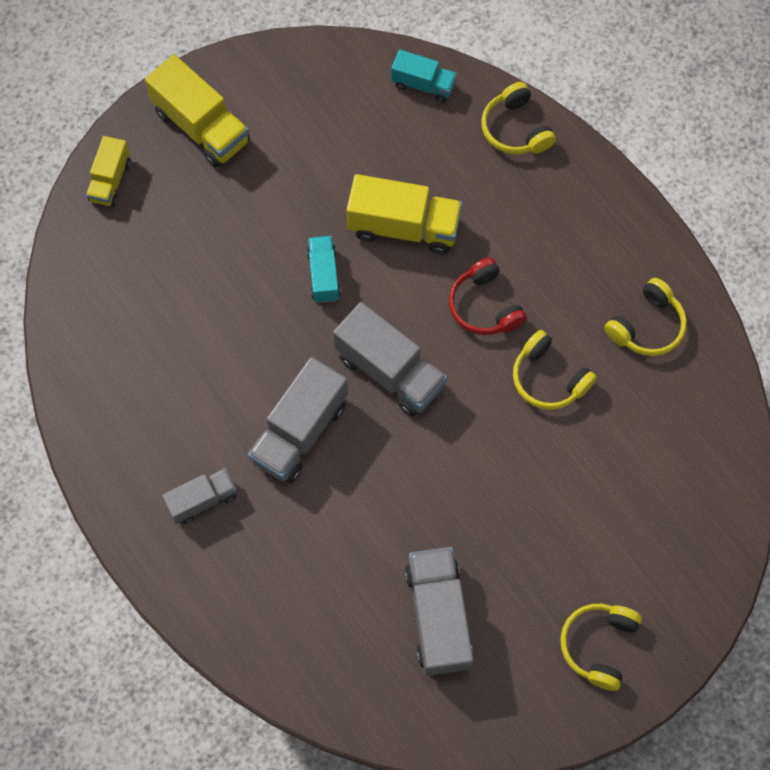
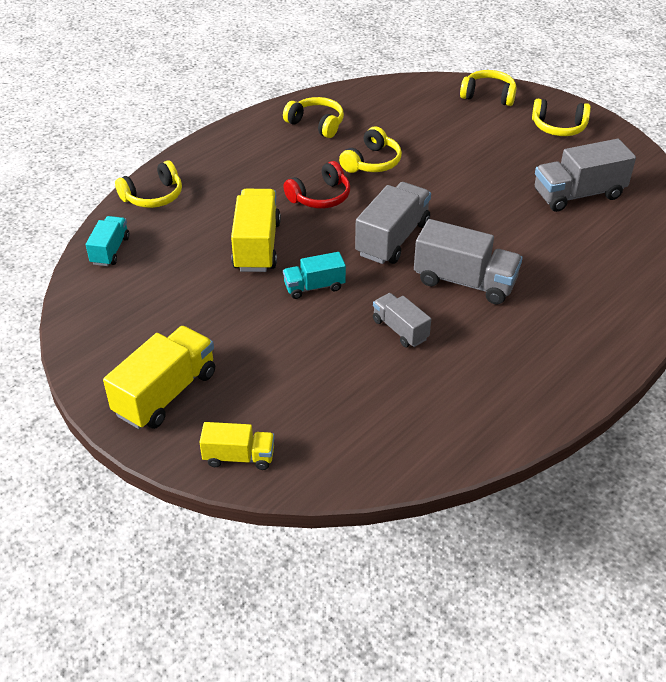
camera: 100 degrees left, 25 degrees down
(202, 500) = (551, 331): grey truck -> grey truck (400, 329)
(694, 571) = (488, 96): none -> yellow headphones

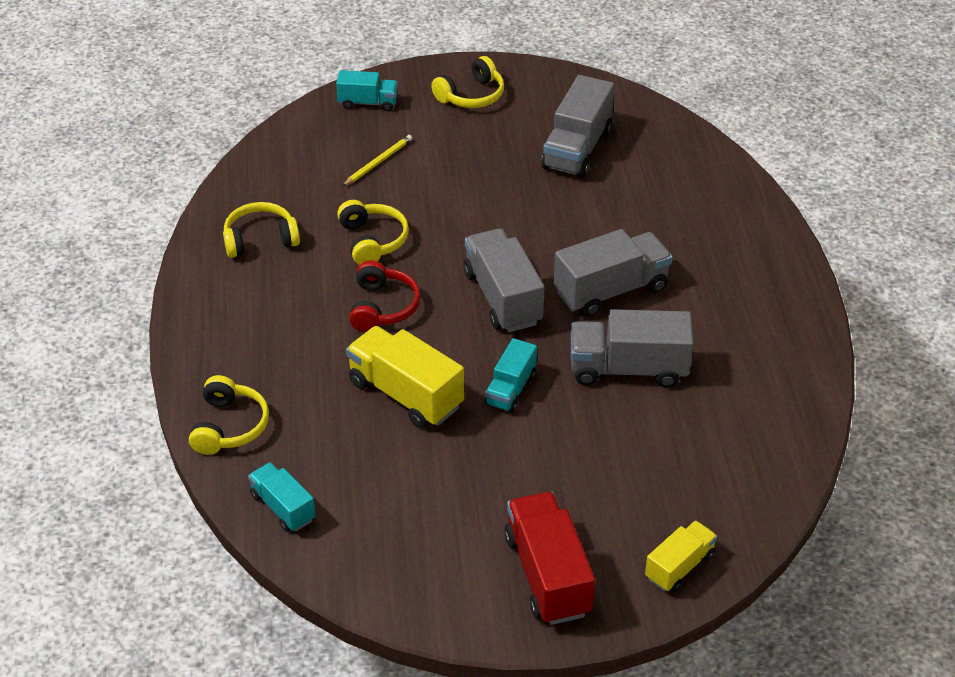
camera: 50 degrees left, 0 degrees up
(166, 393) = (548, 575): yellow truck -> red truck
(400, 329) = (628, 369): grey truck -> grey truck, size x1.69
(443, 127) = (378, 162): none -> yellow pencil
(488, 96) = (368, 103): yellow headphones -> turquoise truck

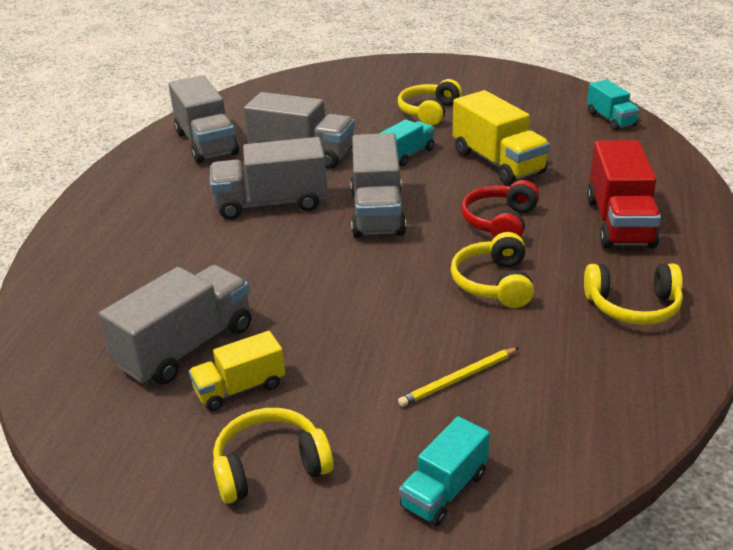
camera: 160 degrees left, 10 degrees down
(229, 426) = (657, 163): yellow headphones -> yellow headphones (429, 112)
(368, 103) = (444, 490): turquoise truck -> turquoise truck turned 75 degrees counterclockwise
(548, 575) = (433, 77): red truck -> red truck (619, 222)
(679, 567) = (348, 72): yellow truck -> yellow truck (240, 388)
(750, 367) = (206, 143): none -> grey truck

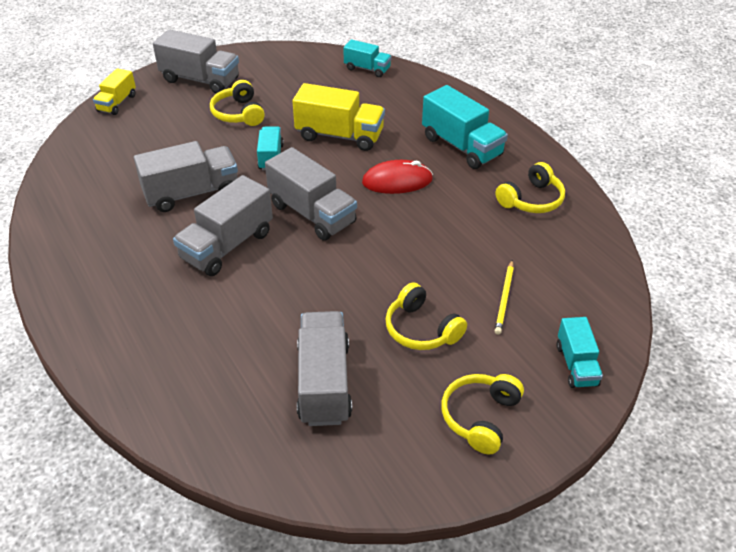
camera: 45 degrees left, 10 degrees up
(206, 143) = (95, 221): grey truck -> grey truck (200, 80)
(240, 388) = (397, 385): yellow truck -> yellow truck (117, 103)
(494, 283) = (446, 226): yellow headphones -> yellow headphones (421, 329)
(500, 222) = (397, 181): red headphones -> red mouse
(619, 222) = (461, 146): red truck -> turquoise truck

